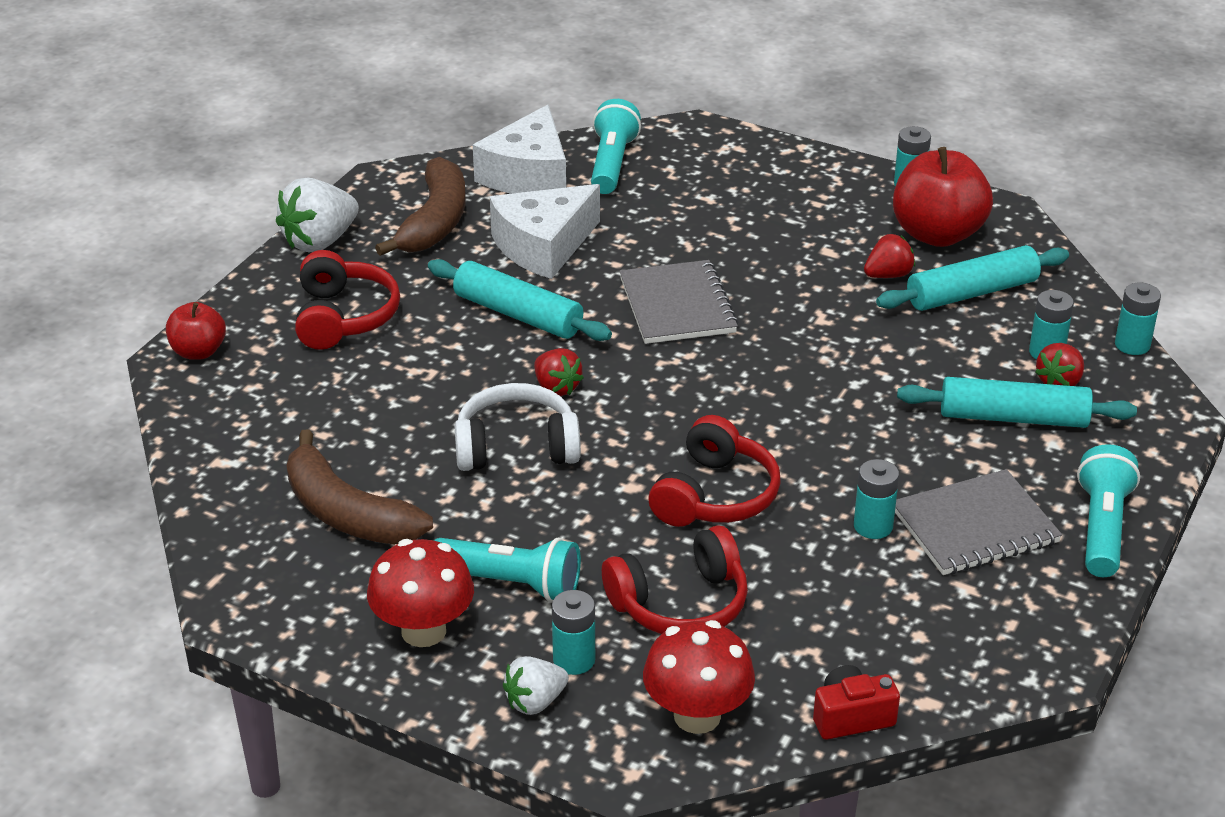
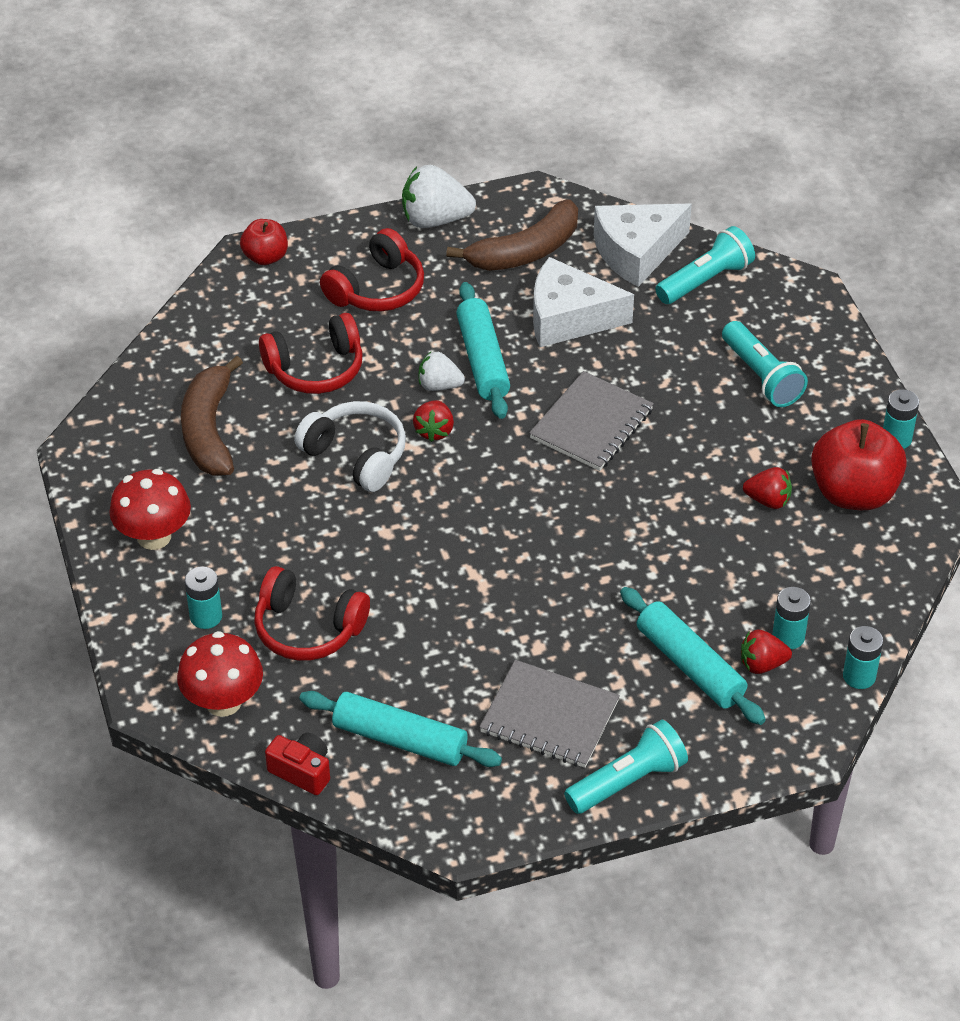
camera: 45 degrees right, 10 degrees up
(511, 583) = (236, 543): turquoise flashlight -> turquoise flashlight (761, 377)
(535, 702) = (154, 625): white strawberry -> white strawberry (439, 385)
(715, 495) = (424, 575): red headphones -> red headphones (316, 369)
(873, 526) = (487, 668): turquoise battery -> none
(972, 293) = (806, 555): turquoise rolling pin -> turquoise rolling pin (399, 739)

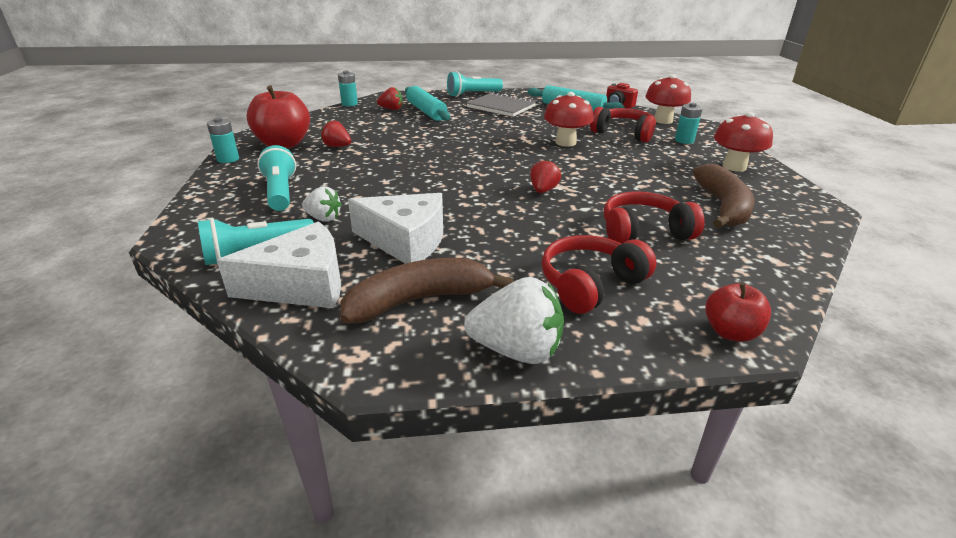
camera: 170 degrees left, 15 degrees down
(356, 455) = (602, 185): white headphones -> none
(409, 574) = (565, 142): none -> red mushroom
(439, 385) = (535, 212): white strawberry -> white strawberry (323, 218)
(482, 360) = (495, 222): turquoise rolling pin -> none
(591, 424) = (425, 183): grey notebook -> none
(788, 637) = (372, 113): turquoise battery -> none

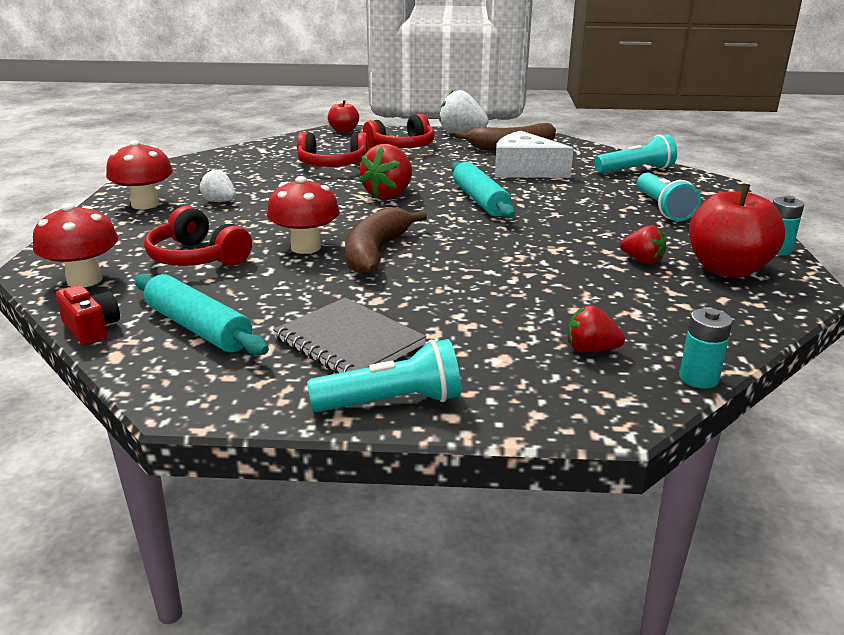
camera: 170 degrees left, 5 degrees down
(301, 285) = (590, 156): white cheese -> none
(323, 218) = (601, 187): white strawberry -> white strawberry (219, 201)
(426, 111) = (513, 336): turquoise rolling pin -> turquoise rolling pin (480, 200)
(543, 190) = (389, 195): red strawberry -> red strawberry, size x1.68
(684, 140) = (131, 240): turquoise battery -> none
(722, 207) = (237, 174): brown banana -> brown banana (376, 252)

